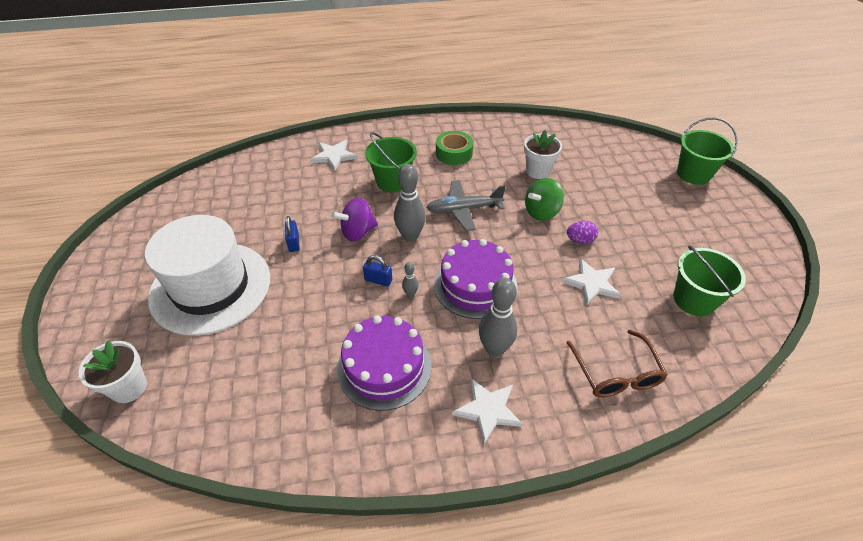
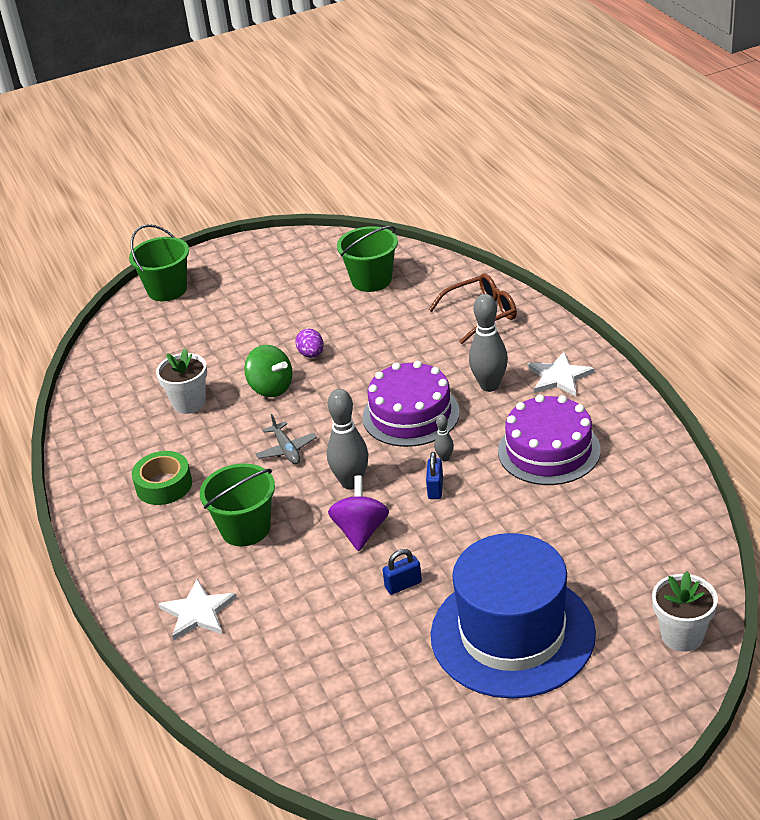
camera: 100 degrees left, 10 degrees down
(210, 287) = (512, 634): white hat -> blue hat
(357, 232) = (361, 531): purple spinning top -> purple spinning top turned 135 degrees counterclockwise
(463, 210) = (286, 450): grey plane -> grey plane, size x0.64
(592, 283) = (374, 339): white star -> none

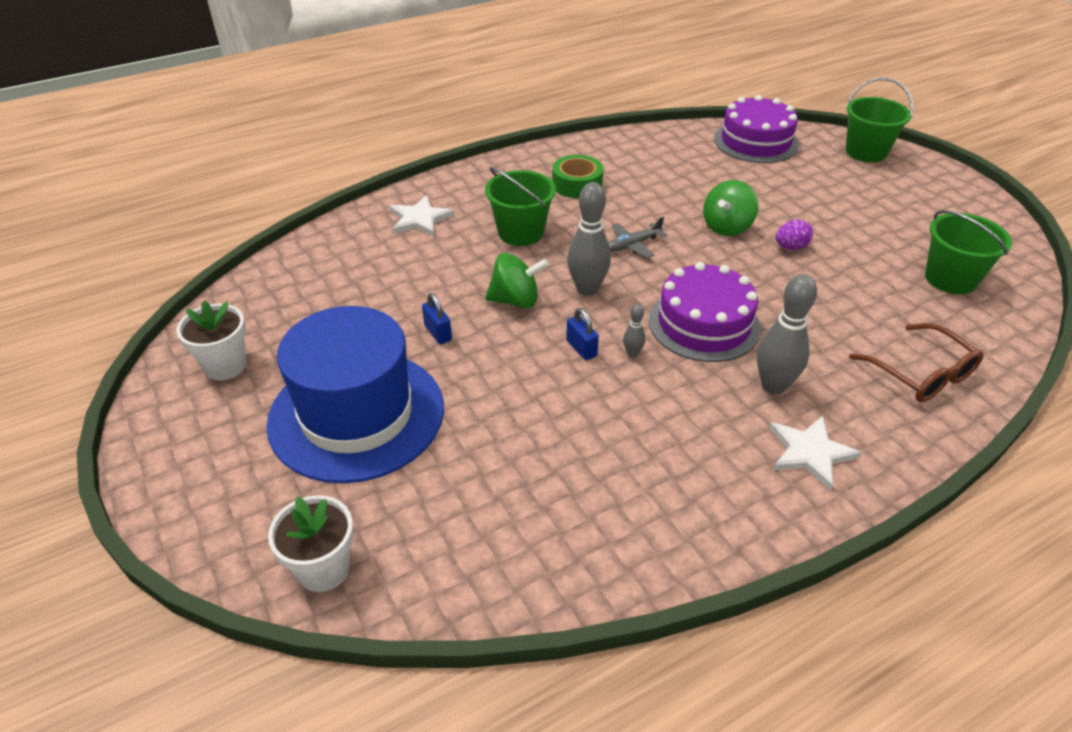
camera: 80 degrees right, 5 degrees up
(189, 403) = (692, 184): white flower pot -> white flower pot (225, 365)
(361, 531) = (516, 300): purple spinning top -> green spinning top
(435, 488) = (581, 348): blue padlock -> blue padlock turned 60 degrees clockwise
(549, 450) = (656, 442): purple cake -> purple cake (756, 141)

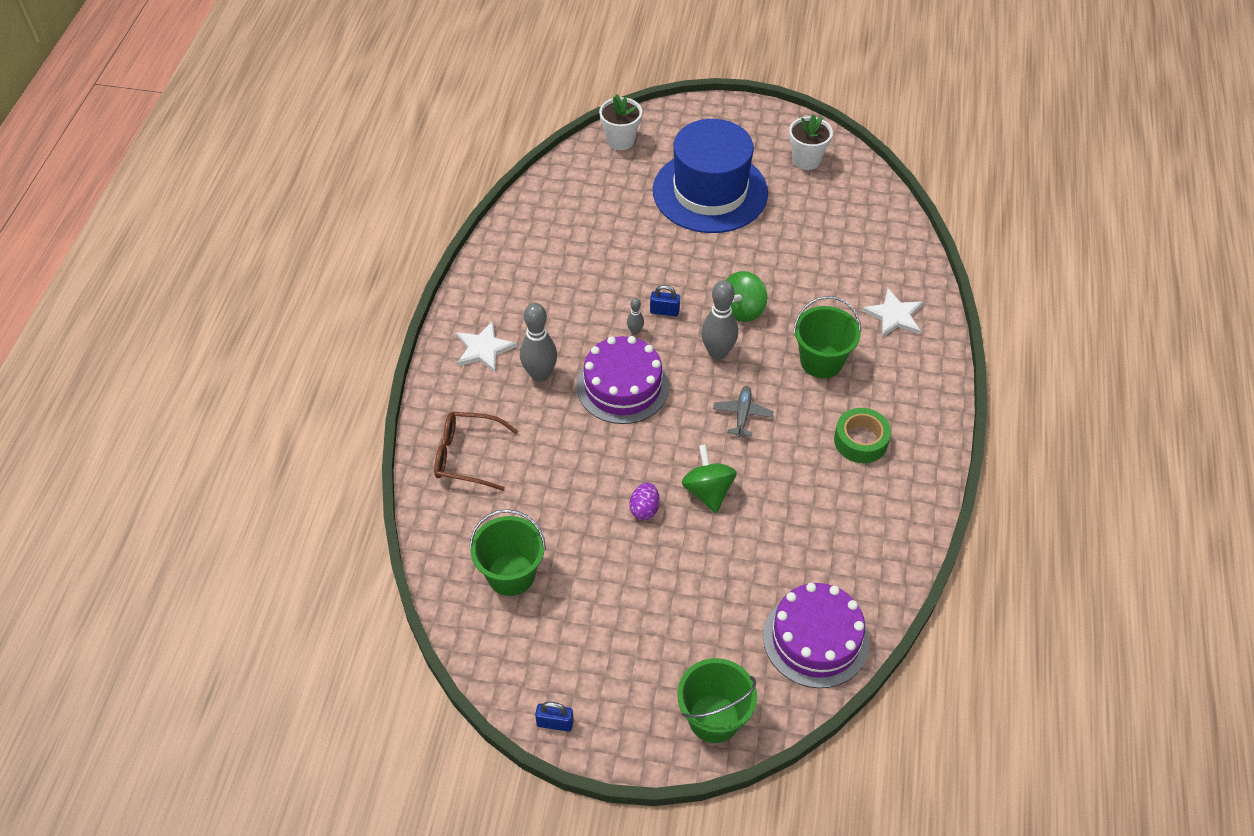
camera: 130 degrees right, 10 degrees up
(438, 333) = (747, 256): blue padlock -> blue padlock (555, 723)

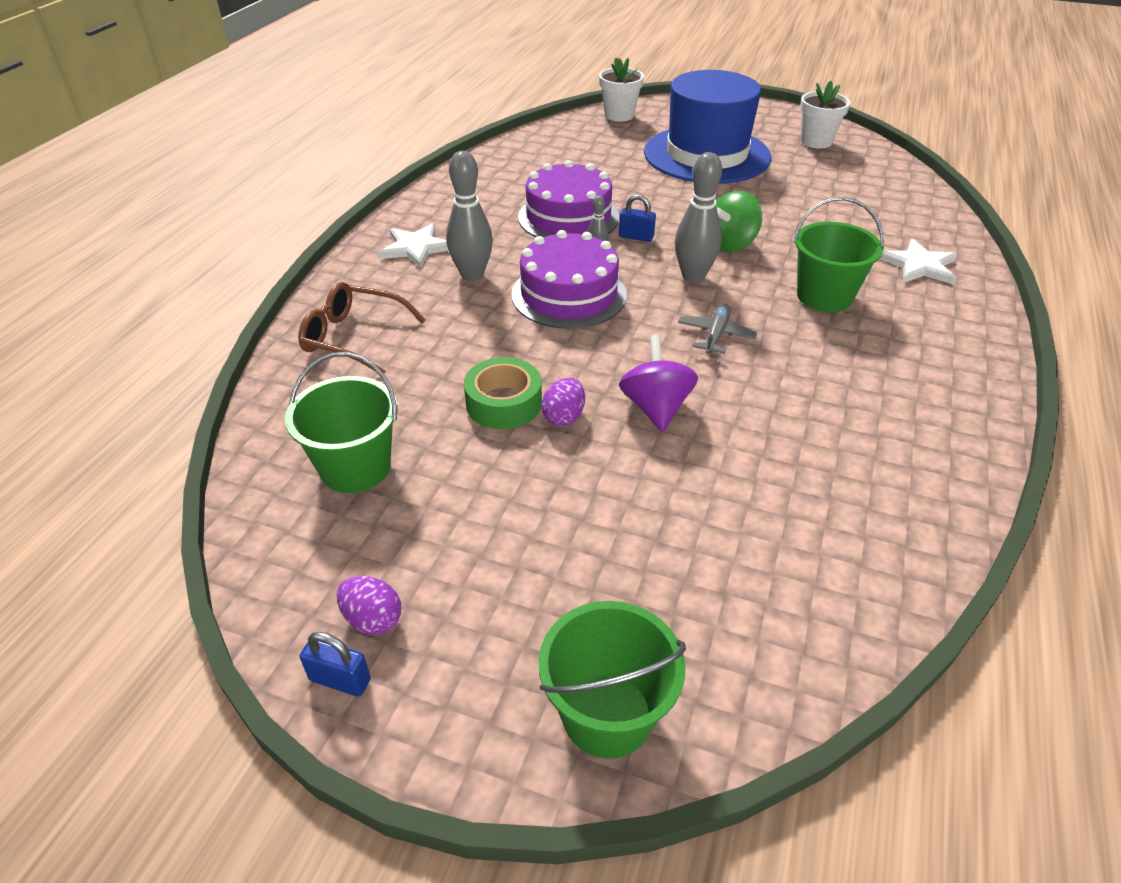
camera: 10 degrees right, 10 degrees down
(561, 682) = (373, 619): none -> purple egg
(708, 491) = (655, 407): green spinning top -> purple spinning top
(815, 639) = (796, 615): purple cake -> purple cake (568, 217)
(860, 441) = (875, 378): green tape -> green tape (504, 403)

